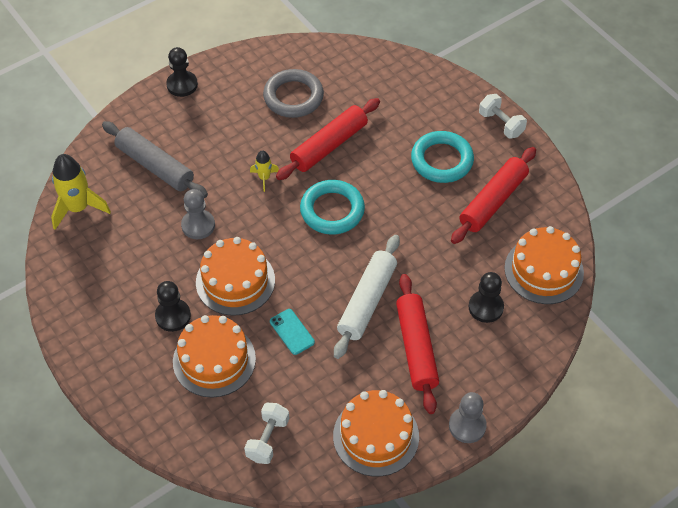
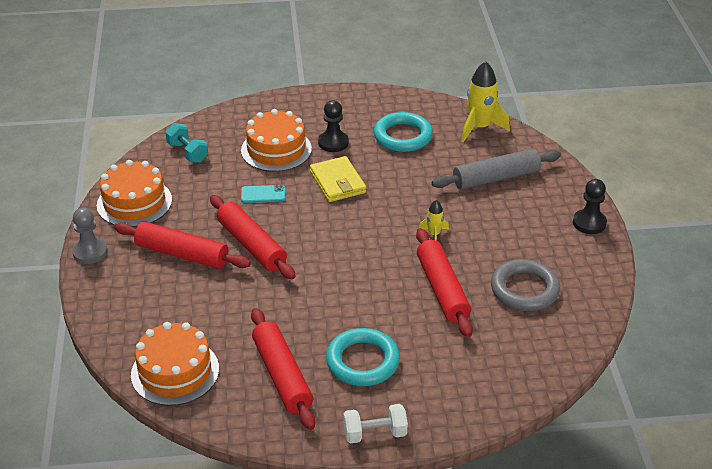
camera: 120 degrees right, 15 degrees down
(198, 225) = (411, 181): grey pawn -> none
(235, 281) = (337, 182): orange cake -> yellow wallet
(267, 439) = (188, 152): white dumbbell -> turquoise dumbbell
(332, 210) = (363, 261): turquoise ring -> turquoise ring (403, 136)
(367, 301) = (251, 245): white rolling pin -> red rolling pin
(486, 307) = (177, 313): black pawn -> none

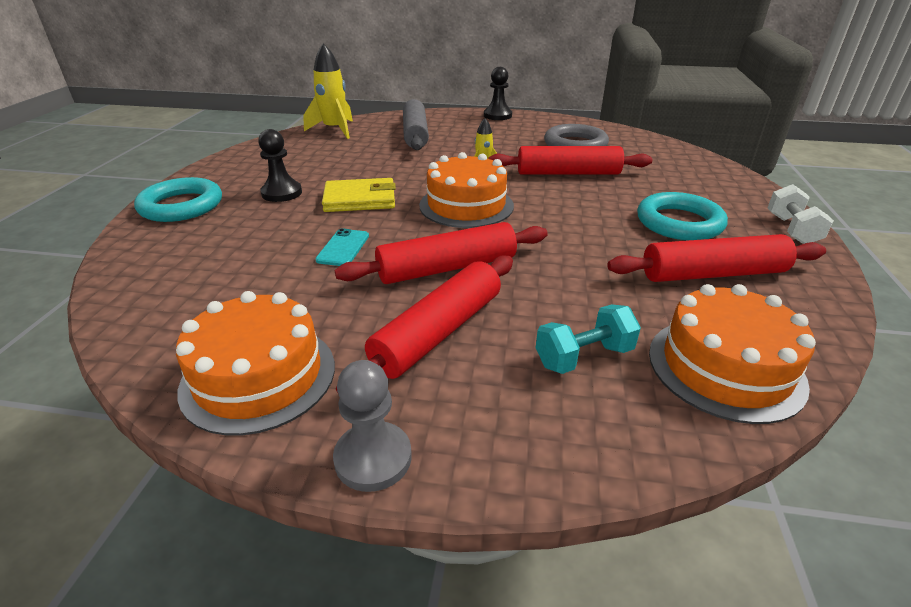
camera: 75 degrees left, 5 degrees down
(188, 152) = (176, 301): turquoise dumbbell -> turquoise dumbbell (583, 357)
(276, 149) = (254, 228): orange cake -> orange cake (466, 205)
(403, 136) = (311, 159): turquoise ring -> turquoise ring (181, 206)

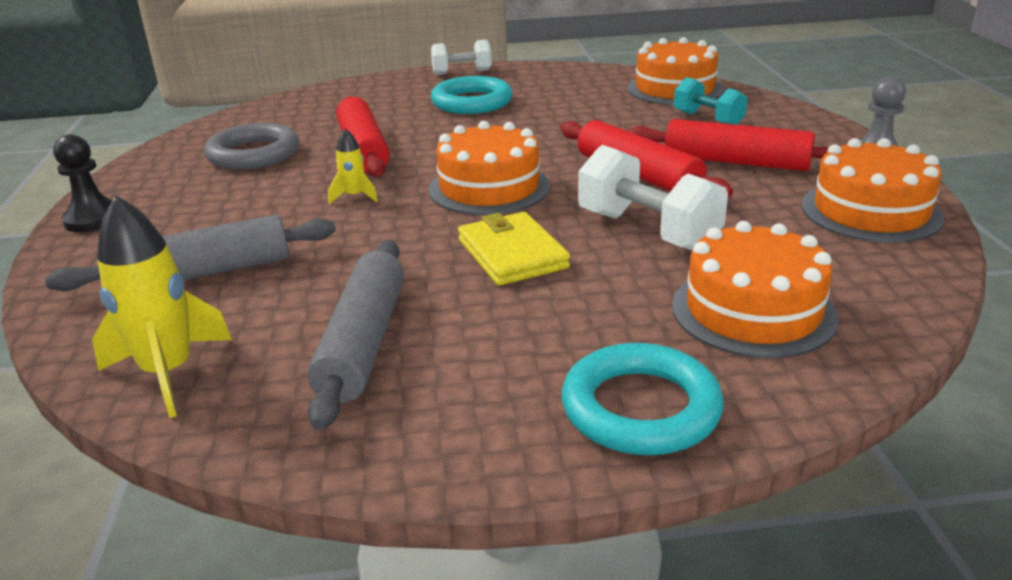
camera: 105 degrees left, 5 degrees down
(205, 257) = (753, 311): none -> orange cake
(282, 193) = (528, 324): black pawn -> none
(313, 159) = (363, 342): none -> grey rolling pin
(343, 248) = (647, 231): turquoise phone -> white dumbbell
(712, 274) = (558, 92): red rolling pin -> none

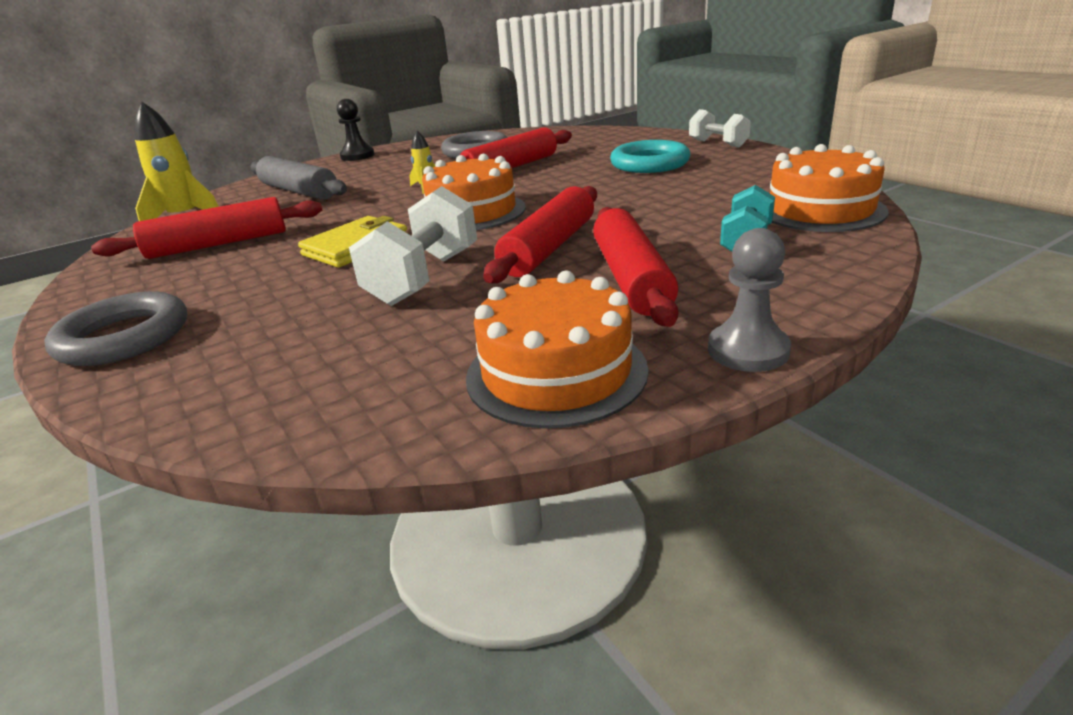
camera: 65 degrees right, 0 degrees up
(363, 342) = (218, 244): grey rolling pin -> red rolling pin
(640, 408) = (124, 337): turquoise ring -> grey ring
(753, 311) = (279, 349): orange cake -> none

